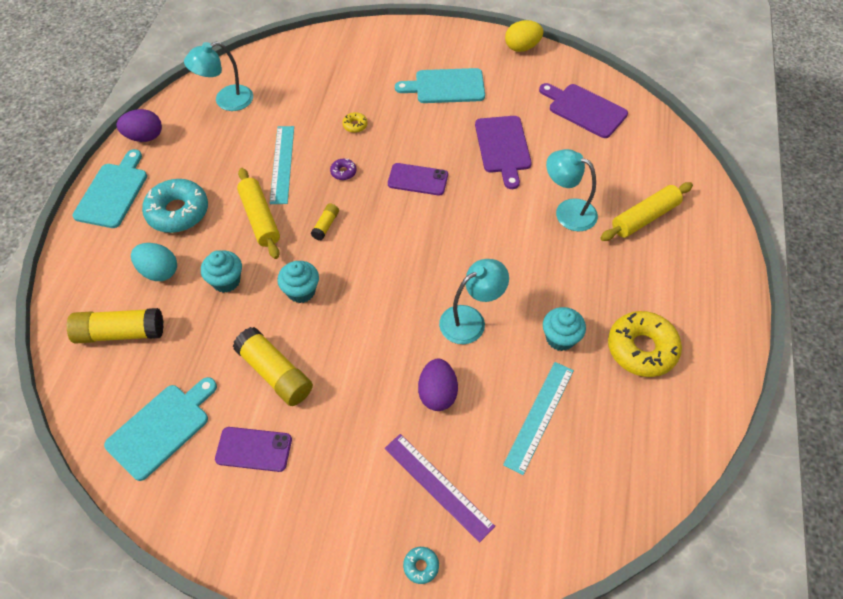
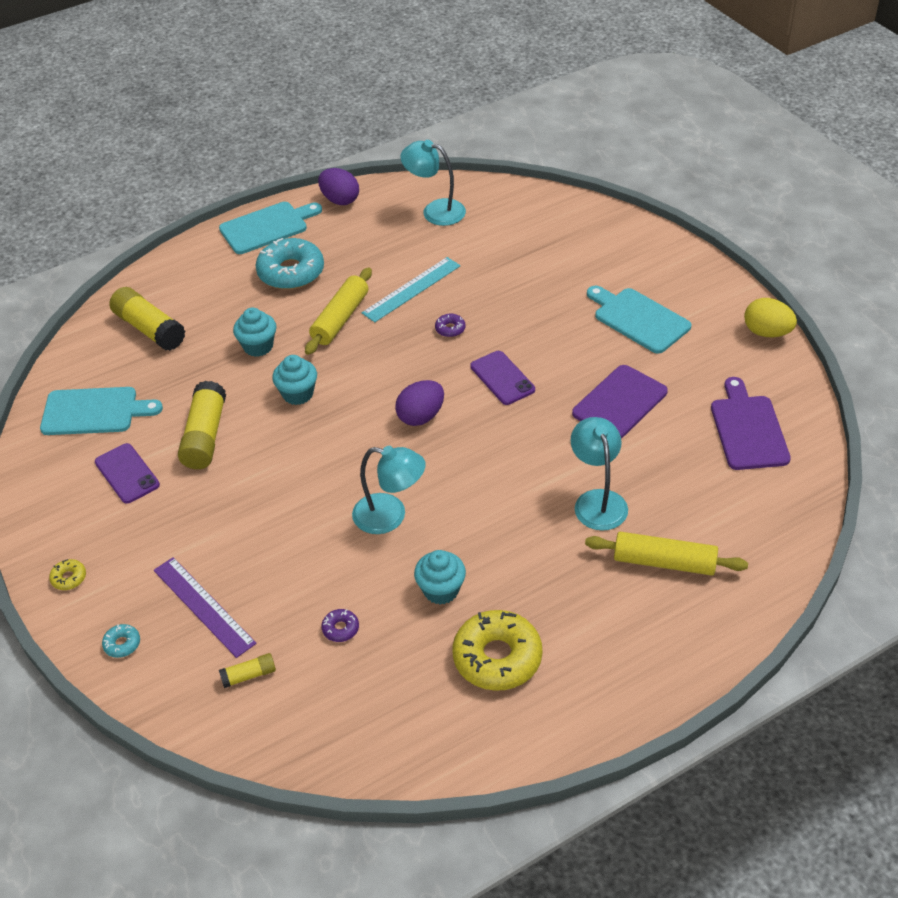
camera: 50 degrees right, 10 degrees down
(159, 271) = (225, 306): turquoise egg -> none
(325, 226) = (380, 360): yellow glue stick -> yellow glue stick (249, 675)
(355, 125) = (511, 298): yellow donut -> yellow donut (69, 578)
(437, 393) = (291, 546): purple egg -> purple egg (421, 416)
(438, 486) = (203, 606): purple ruler -> purple ruler turned 45 degrees counterclockwise
(539, 416) = (340, 629): turquoise ruler -> purple donut

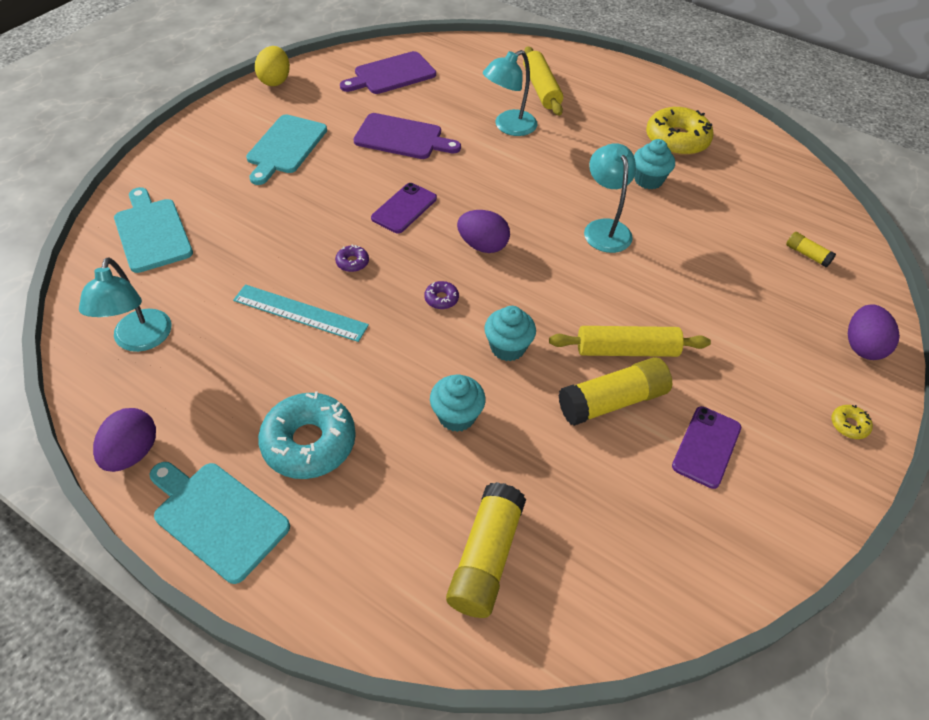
camera: 120 degrees left, 5 degrees up
(94, 411) = (652, 537): turquoise cutting board -> turquoise cutting board (152, 232)
(122, 644) = (862, 346): turquoise donut -> purple egg
(203, 606) = (782, 309): purple ruler -> none
(340, 319) = (375, 357): yellow rolling pin -> yellow rolling pin (626, 350)
(340, 629) = (725, 220): purple donut -> purple donut (441, 299)

